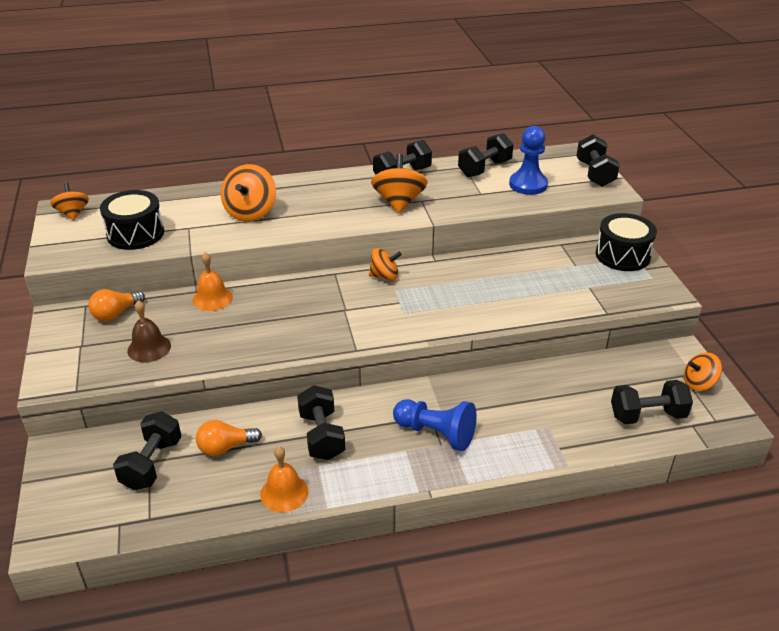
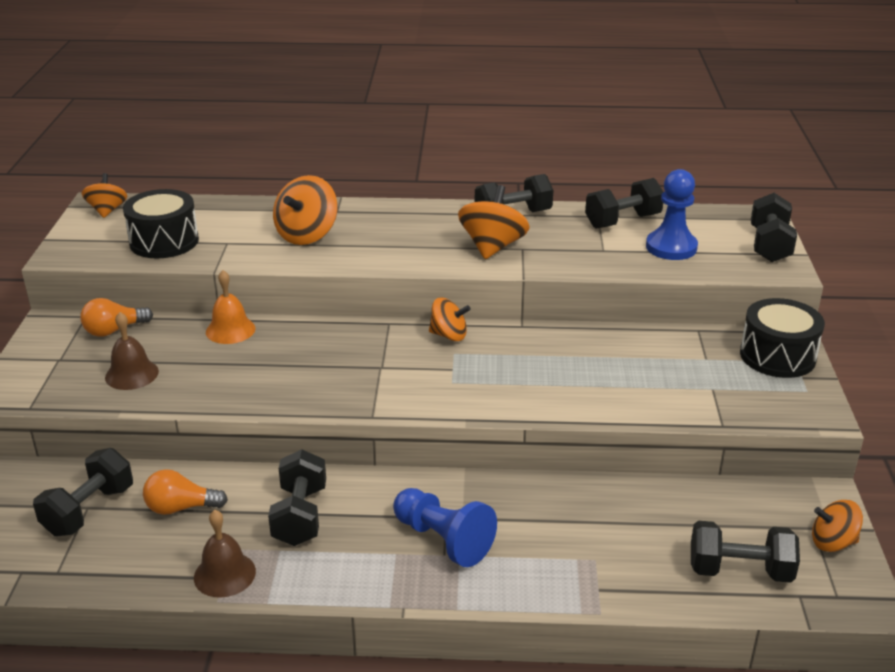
camera: 15 degrees right, 5 degrees down
(284, 493) = (224, 574): orange bell -> brown bell

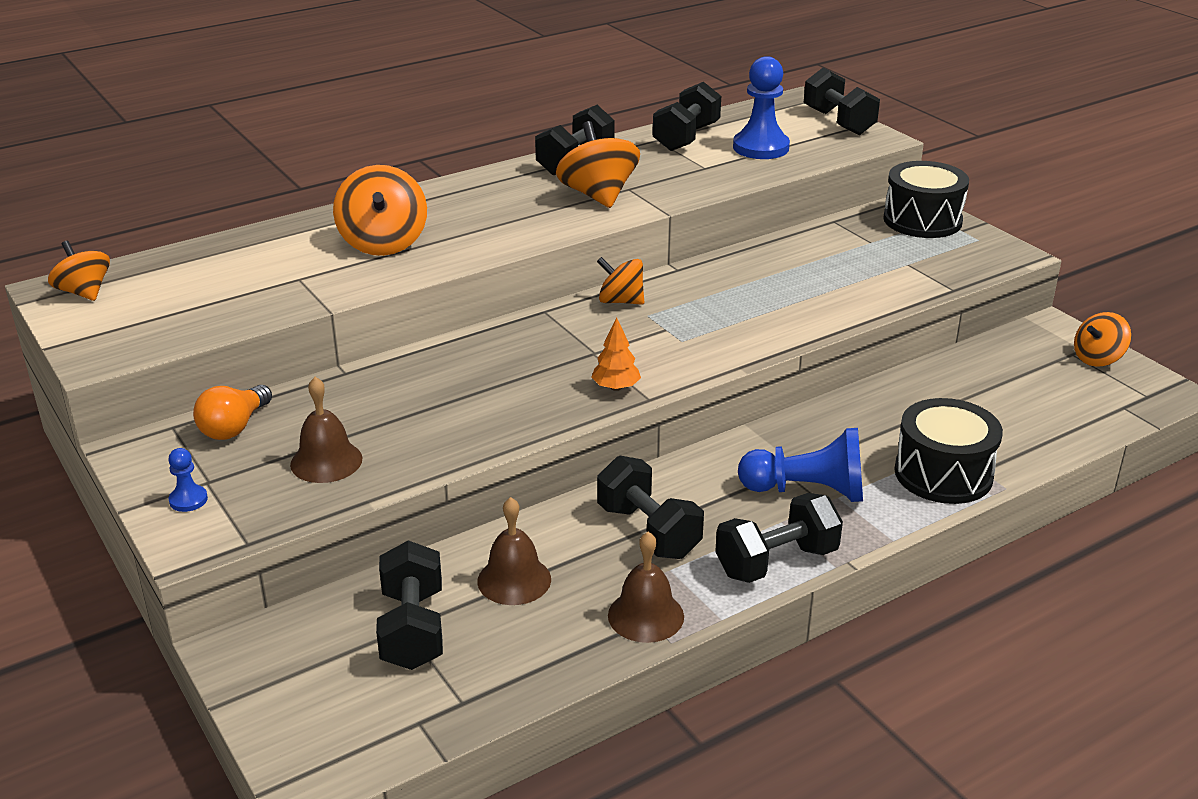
camera: 35 degrees left, 0 degrees up
(36, 366) = (188, 500): none -> blue pawn
(164, 241) = (217, 301): black drum -> black drum (943, 474)
(181, 508) = (514, 580): orange light bulb -> brown bell
(230, 330) = (379, 377): orange bell -> none
(361, 398) = (615, 387): none -> orange tree
(449, 335) = (620, 301): orange spinning top -> orange spinning top turned 135 degrees counterclockwise
(739, 571) = (1062, 408): black dumbbell -> black dumbbell (776, 562)

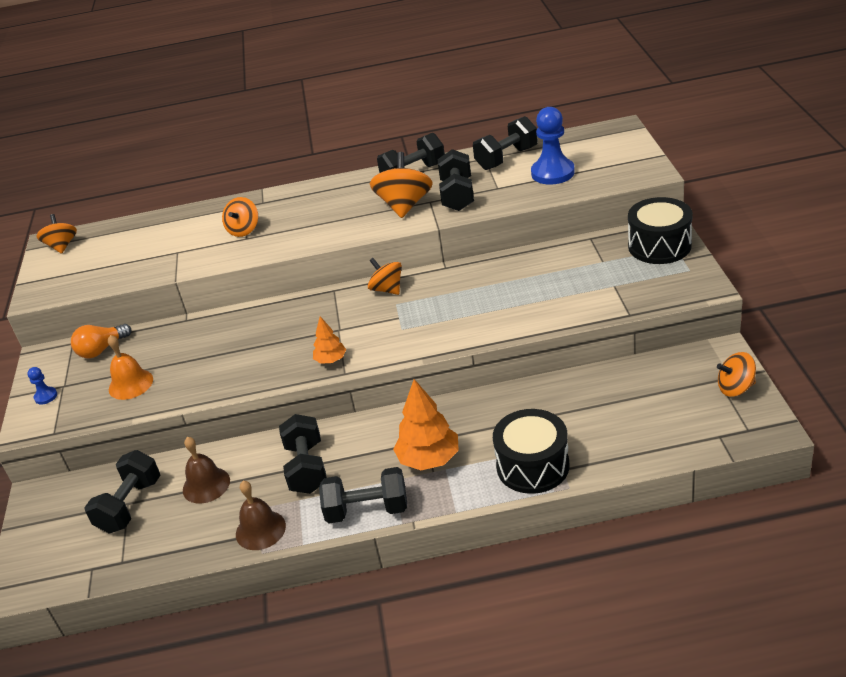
camera: 30 degrees right, 5 degrees up
(326, 461) = (131, 384): brown bell -> orange bell
(383, 243) = (244, 230): orange spinning top -> orange spinning top, size x0.64
(807, 491) = (429, 459): blue pawn -> orange tree
(838, 122) = (632, 153): black dumbbell -> black dumbbell (457, 195)

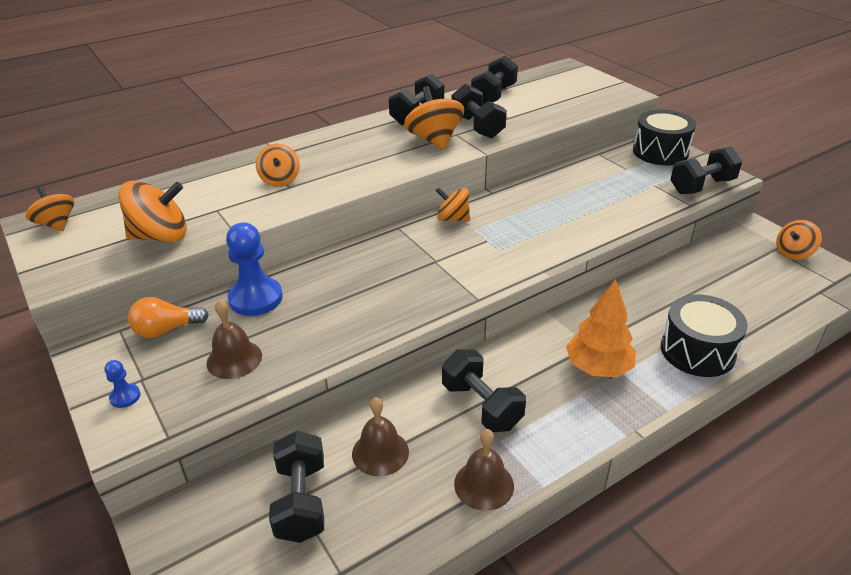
camera: 30 degrees left, 0 degrees up
(102, 350) = (166, 330): orange light bulb -> orange light bulb turned 45 degrees clockwise
(122, 270) = (160, 236): none -> orange spinning top
(131, 384) = (234, 359): orange bell -> brown bell
(331, 360) = (453, 290): orange tree -> none
(367, 510) = (581, 432): black dumbbell -> black dumbbell (702, 186)
(552, 173) = (546, 102): blue pawn -> blue pawn (255, 298)

